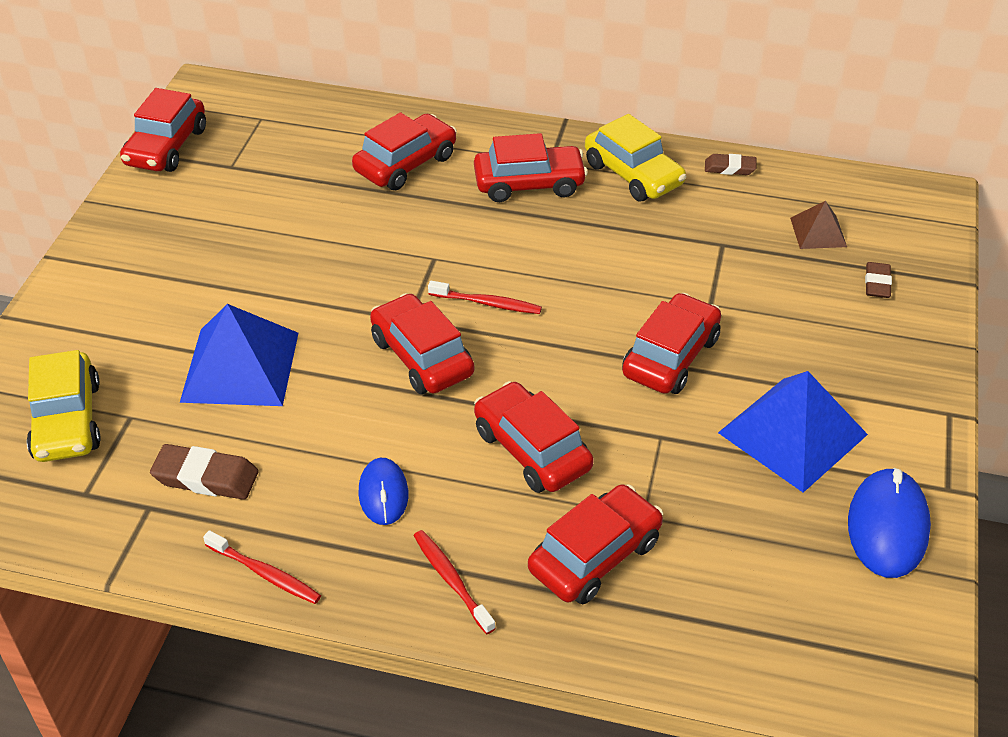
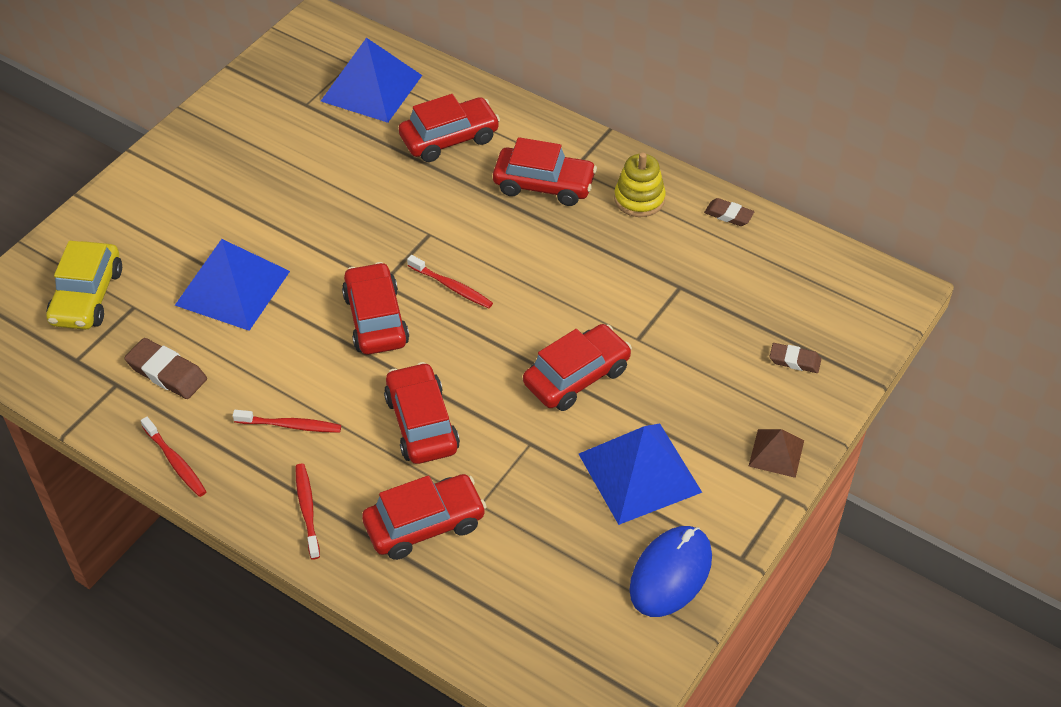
camera: 20 degrees right, 5 degrees up
(166, 147) = (262, 72): red car -> none
(296, 136) = (371, 88): none -> blue pyramid
(383, 494) = (290, 425): blue mouse -> red toothbrush
(633, 174) = (639, 199): yellow car -> yellow stacking toy
(818, 232) = (771, 298): brown pyramid -> brown pyramid (776, 453)
(877, 283) = (794, 361): brown eraser -> brown eraser turned 75 degrees clockwise

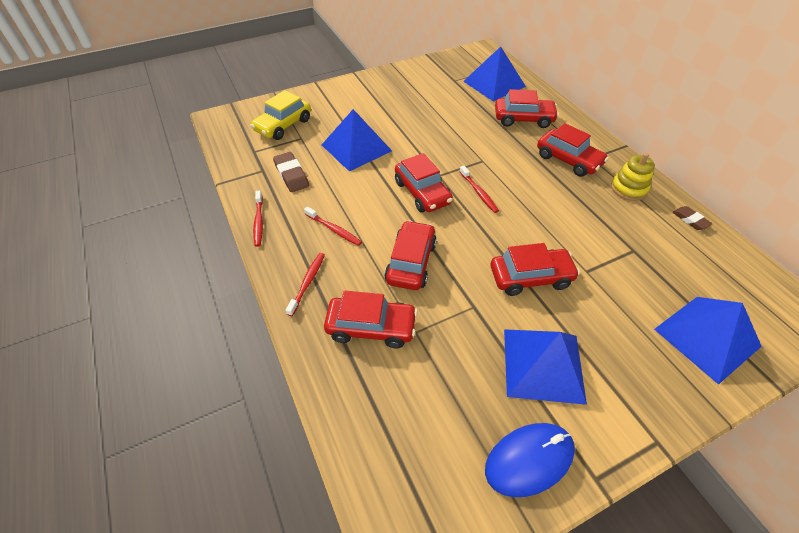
camera: 30 degrees right, 0 degrees up
(375, 319) = (422, 192): red car -> red car turned 135 degrees clockwise
(776, 453) = (664, 403): brown pyramid -> none
(794, 361) = (707, 337): brown eraser -> blue pyramid

